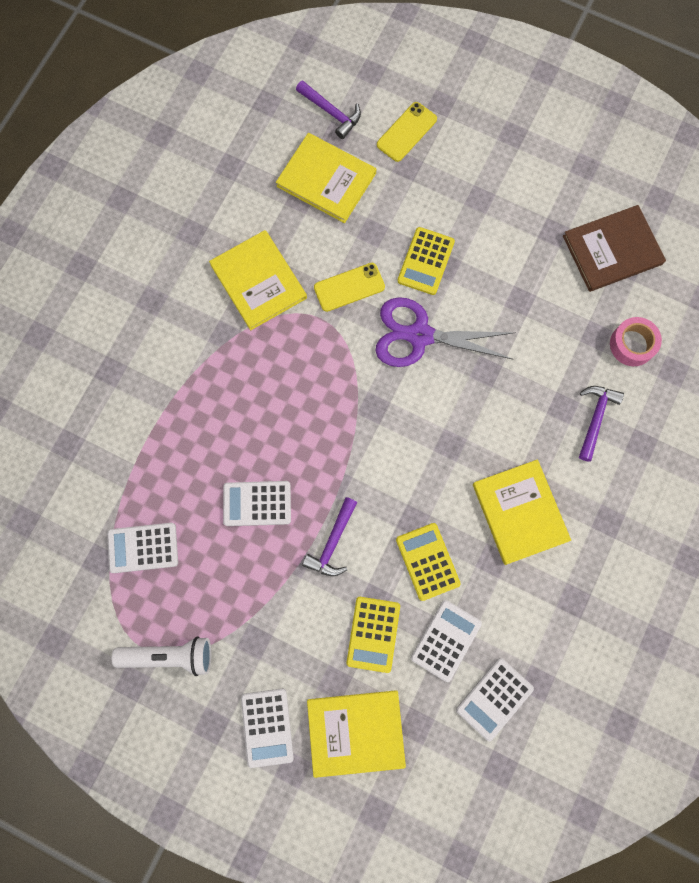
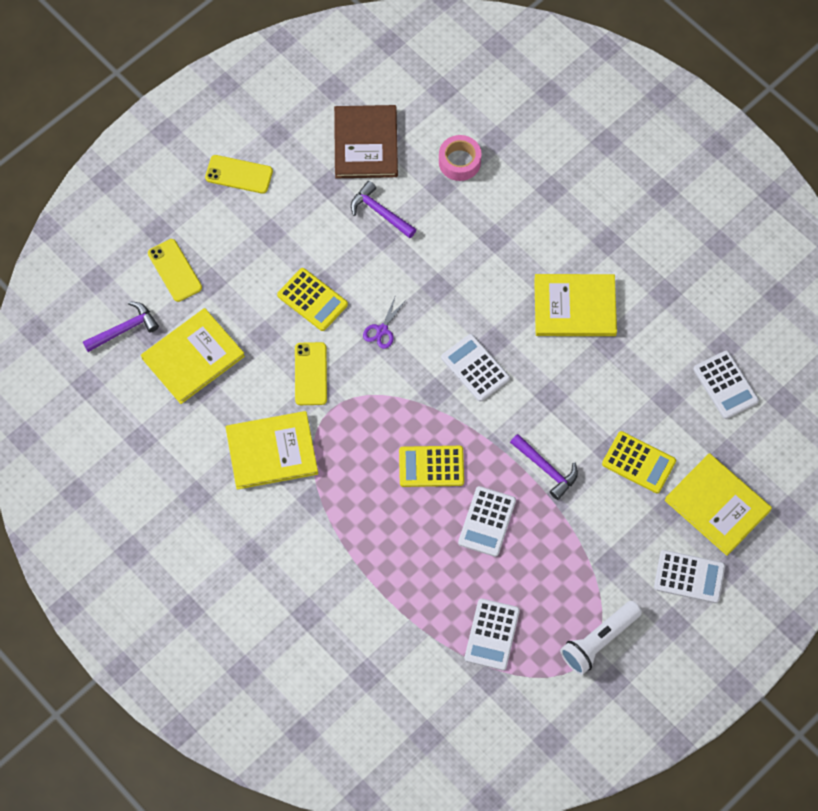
camera: 70 degrees left, 10 degrees down
(169, 656) = (599, 641): white flashlight -> white flashlight turned 150 degrees counterclockwise
(356, 732) = (717, 505): yellow book -> yellow book turned 60 degrees counterclockwise
(420, 335) = (382, 330): purple scissors -> purple scissors, size x0.44
(427, 561) = (591, 396): yellow calculator -> yellow calculator (431, 467)
(445, 640) = (664, 406): white calculator -> white calculator (475, 368)
(528, 150) = (239, 174): none -> yellow phone
(595, 418) = (514, 216): purple hammer -> purple hammer (380, 212)

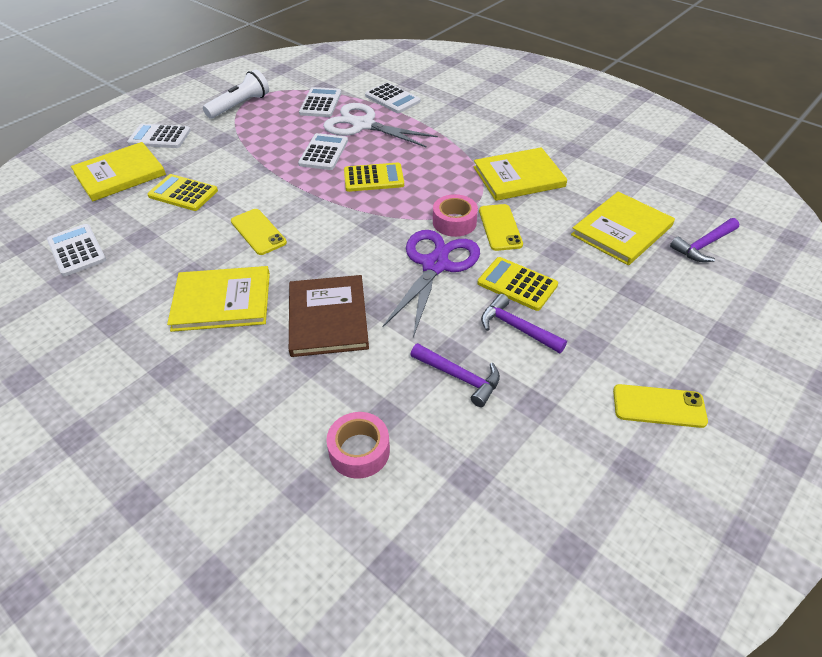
camera: 175 degrees right, 20 degrees down
(175, 270) = (681, 298): yellow phone -> yellow phone (258, 232)
(354, 386) = (454, 222): none -> pink tape
(366, 143) = (497, 465): brown book -> brown book (328, 318)
(382, 330) = (435, 265): purple scissors -> purple scissors, size x2.27
(438, 575) = (363, 125): none -> white scissors
(475, 368) = (335, 244): white calculator -> white calculator (392, 98)
(546, 469) = (269, 184): purple hammer -> purple hammer (517, 328)
(717, 505) = (120, 174): yellow book -> yellow book turned 75 degrees counterclockwise

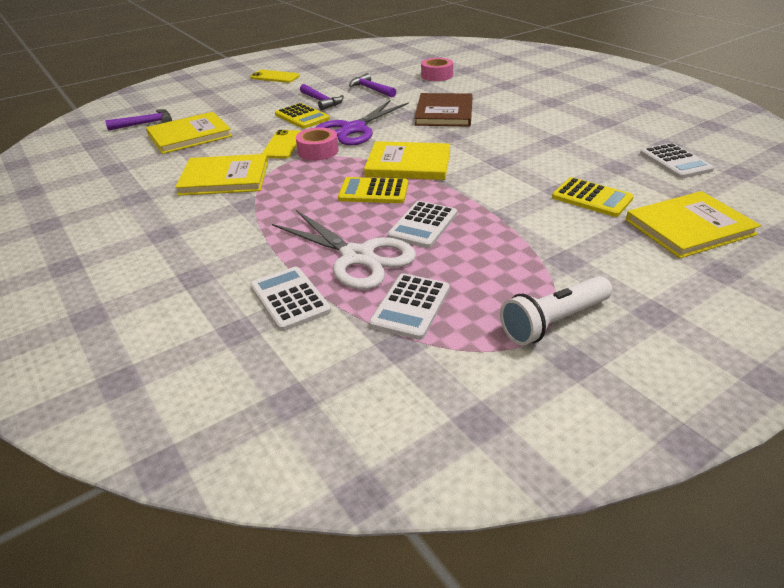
camera: 165 degrees left, 10 degrees down
(159, 137) = (668, 275): white calculator -> none
(222, 301) = (524, 125): yellow book -> yellow book (408, 164)
(258, 232) = (500, 160): yellow phone -> none

